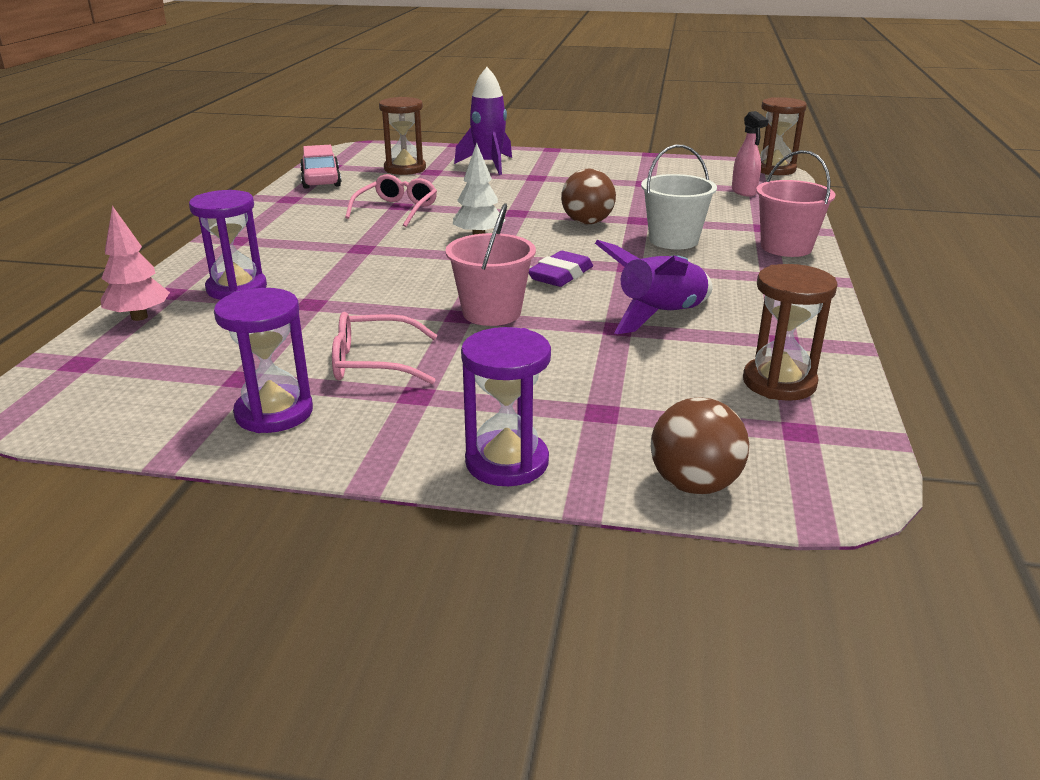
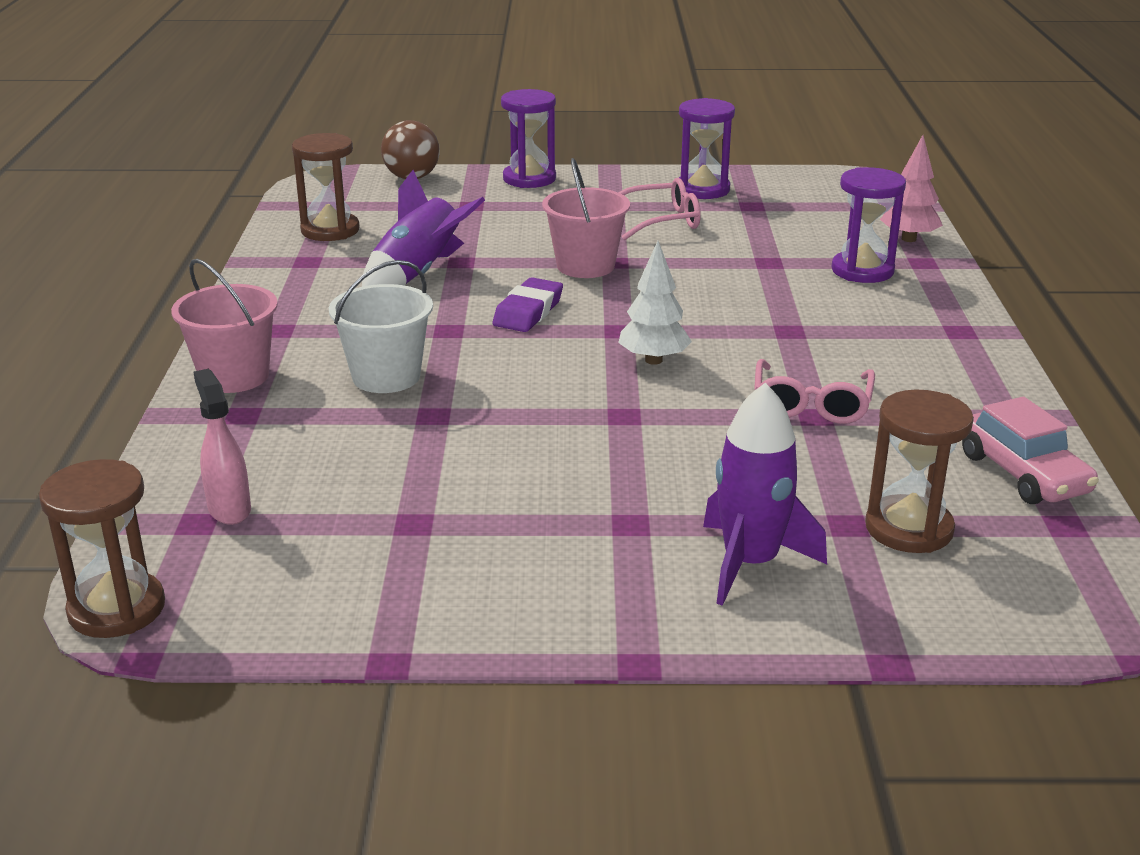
camera: 170 degrees right, 0 degrees up
(587, 222) = (510, 401): brown ball -> none

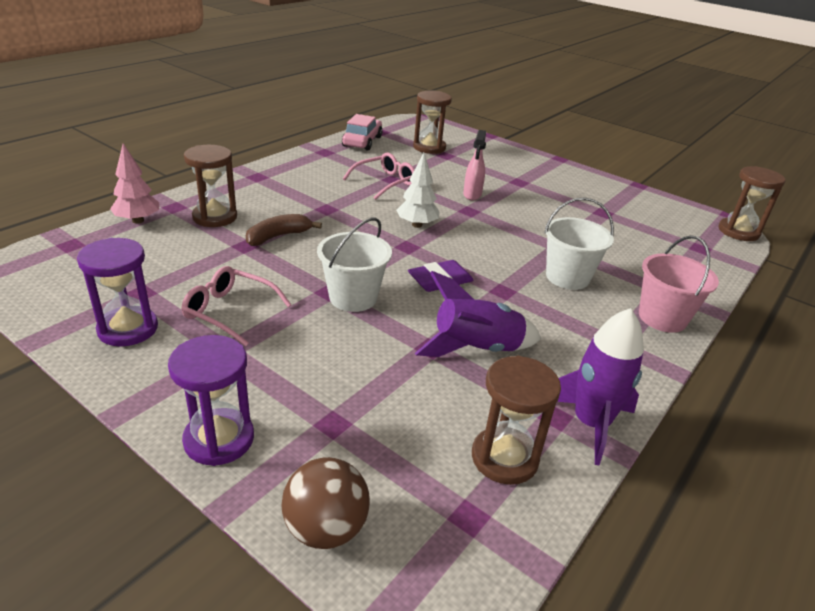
camera: 145 degrees left, 5 degrees up
(229, 509) = (684, 247): pink spray bottle -> pink spray bottle (472, 195)
(585, 266) = (353, 297): pink bucket -> white bucket
(750, 563) = (494, 160): purple rocket -> purple rocket (590, 423)
(762, 281) = (278, 236): none -> brown banana
(862, 270) = (215, 217): purple hourglass -> brown hourglass

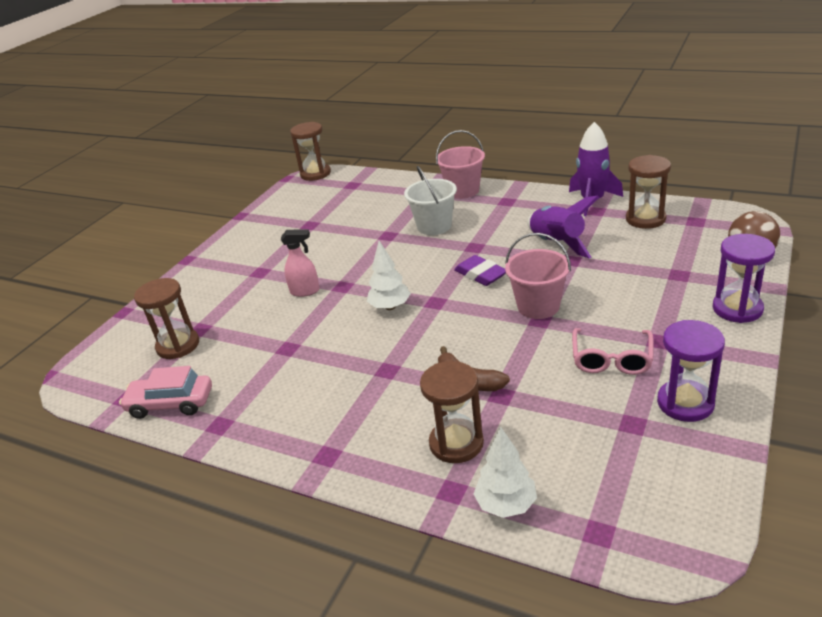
camera: 95 degrees left, 0 degrees up
(138, 220) = (506, 504): pink tree -> white tree
(353, 297) = (538, 306): white bucket -> pink bucket
(384, 182) = (299, 350): pink glasses -> none

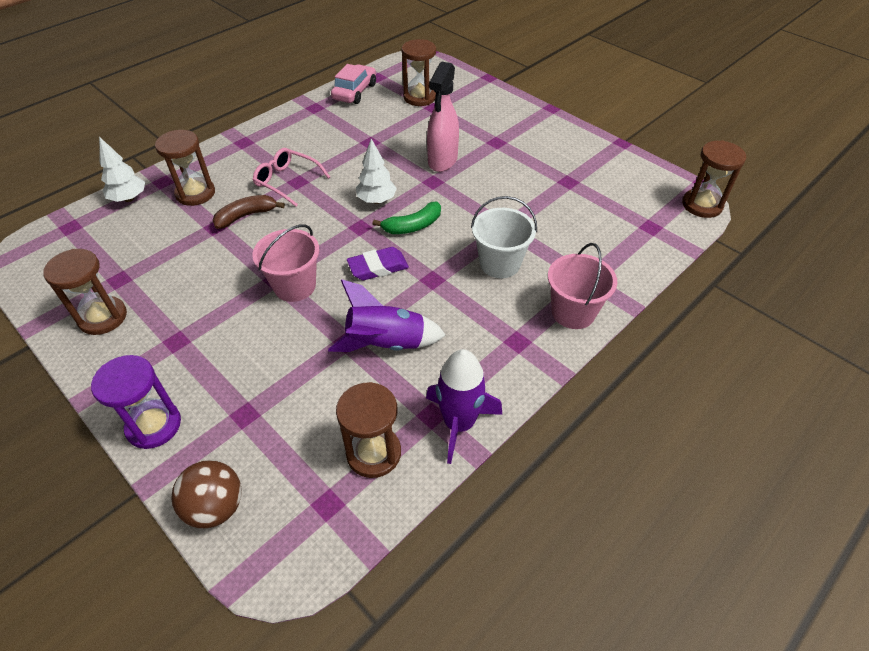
camera: 105 degrees right, 15 degrees up
(305, 291) = (442, 161): pink spray bottle -> pink spray bottle, size x1.57
(415, 276) = (413, 226): none -> green banana
(611, 359) = (187, 300): pink glasses -> pink glasses (287, 181)
(685, 403) = (103, 317): purple hourglass -> brown hourglass

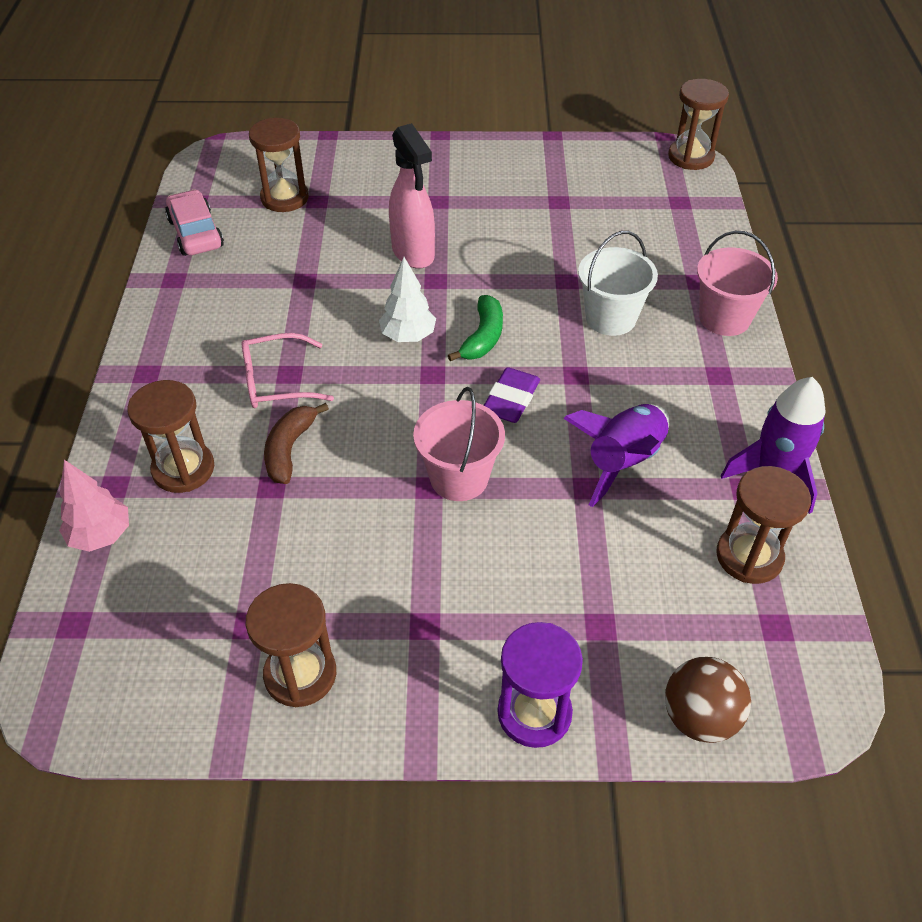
camera: 45 degrees left, 0 degrees up
(129, 198) = (101, 535): white tree -> pink tree

